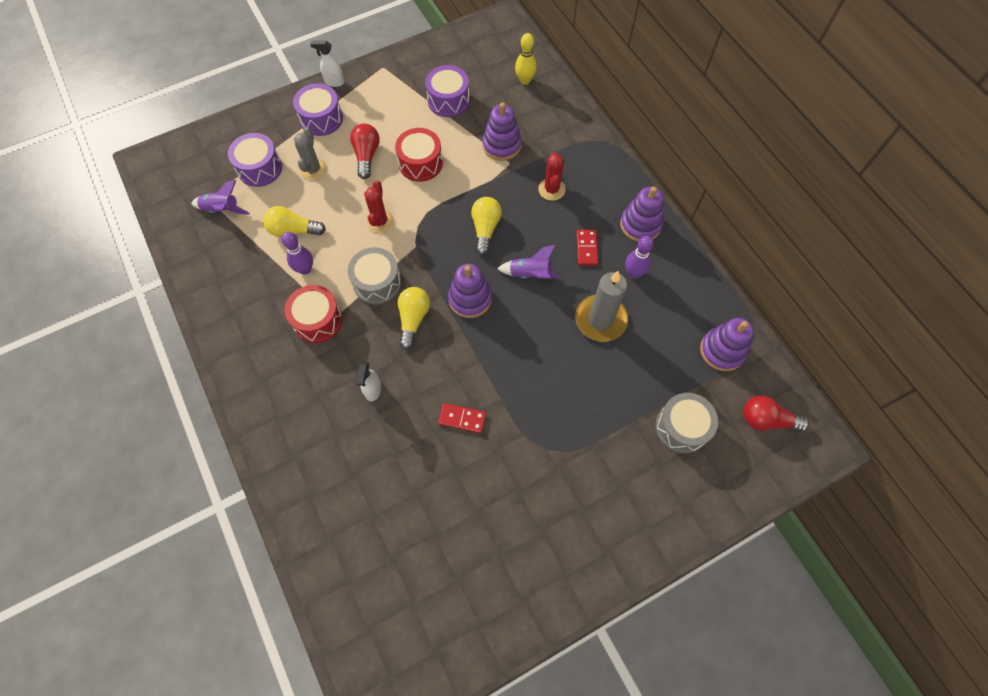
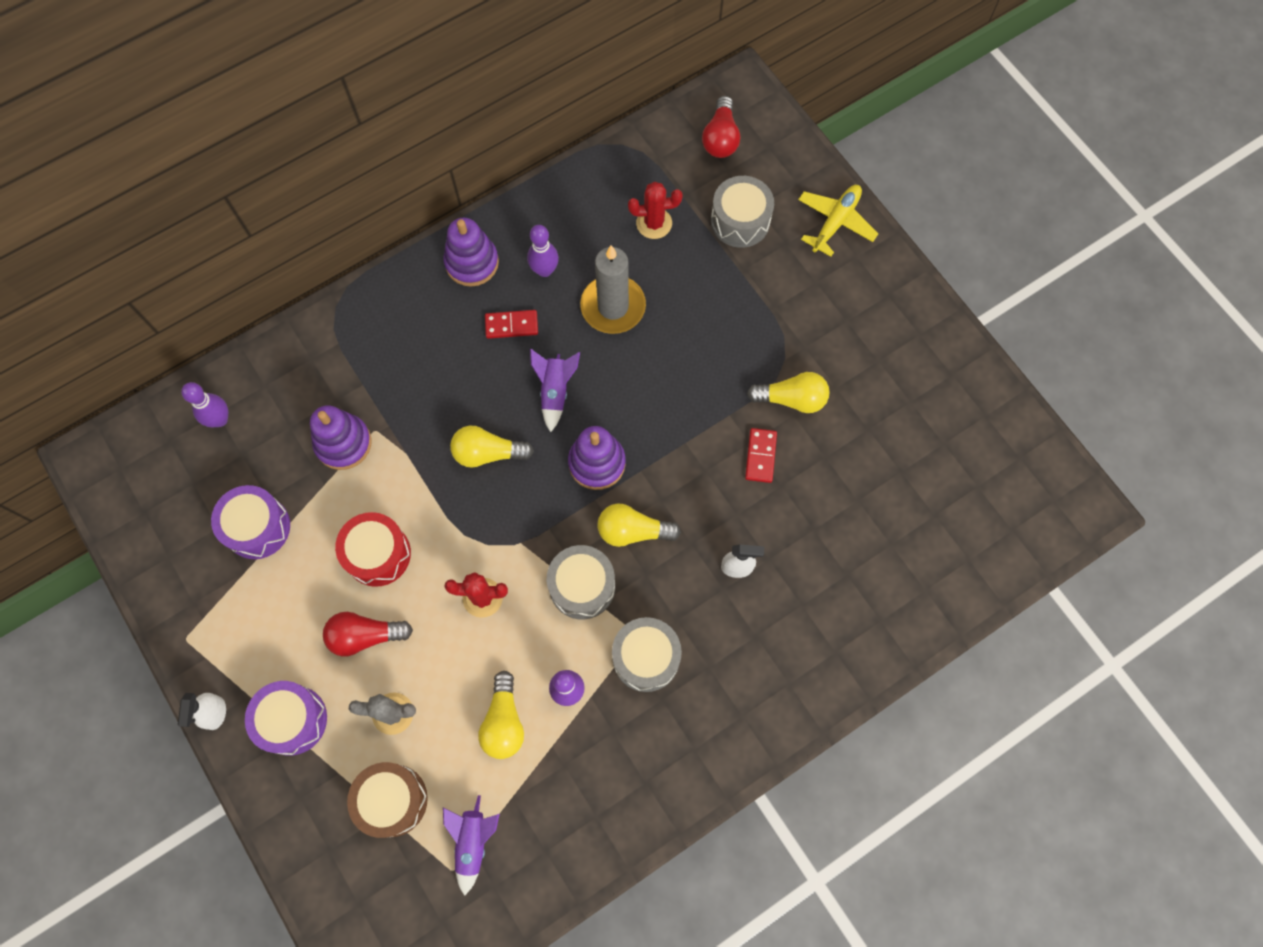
camera: 95 degrees left, 5 degrees up
(260, 168) = (392, 800): purple drum -> brown drum
(317, 320) = (646, 657): red drum -> grey drum
(510, 450) = (791, 399): none -> yellow light bulb
(525, 80) = (220, 419): yellow bowling pin -> purple bowling pin
(551, 189) = (419, 372): red cactus -> red cactus (654, 223)
(682, 513) = (835, 222): none -> yellow plane
(722, 350) = (641, 177): purple stacking toy -> none

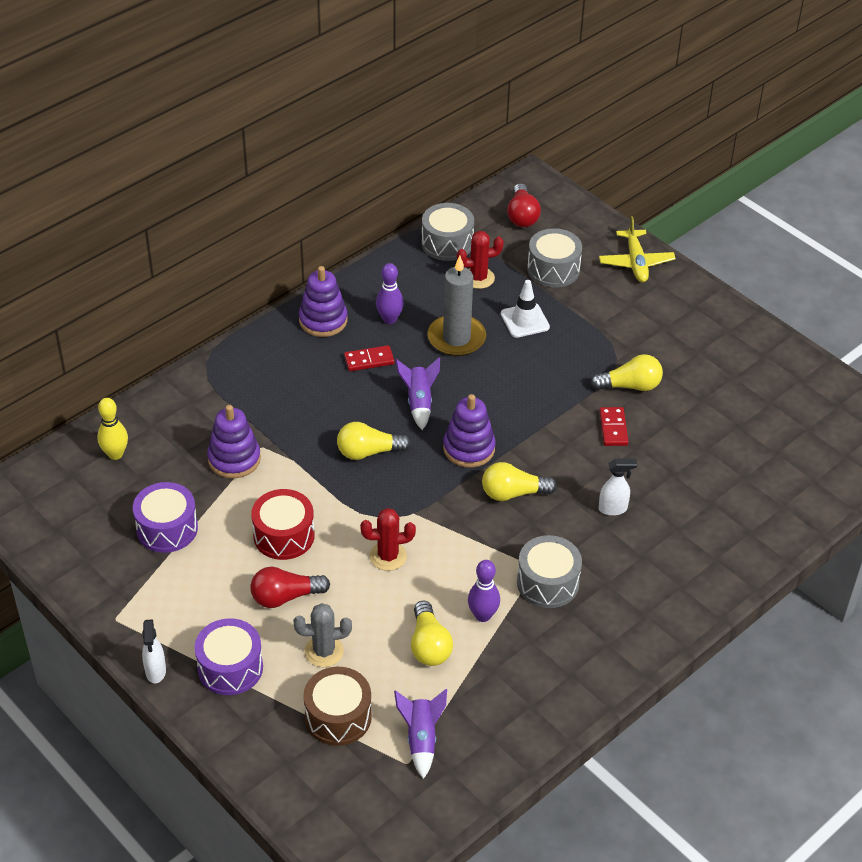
camera: 10 degrees left, 25 degrees down
(220, 419) = (115, 454): purple bowling pin -> yellow bowling pin
(582, 586) = (477, 538): grey drum -> grey drum (447, 243)
(693, 291) = (525, 320): none -> white traffic cone
(835, 222) = (636, 262): yellow plane -> yellow plane turned 150 degrees clockwise

